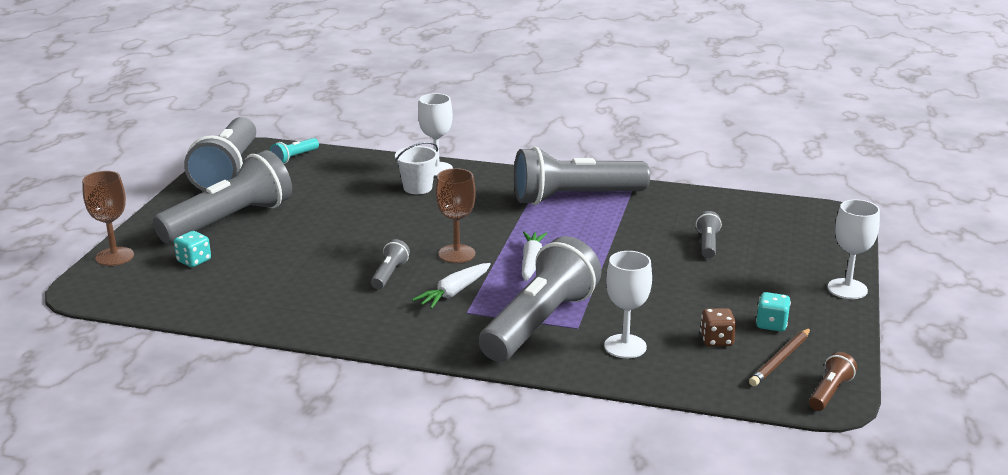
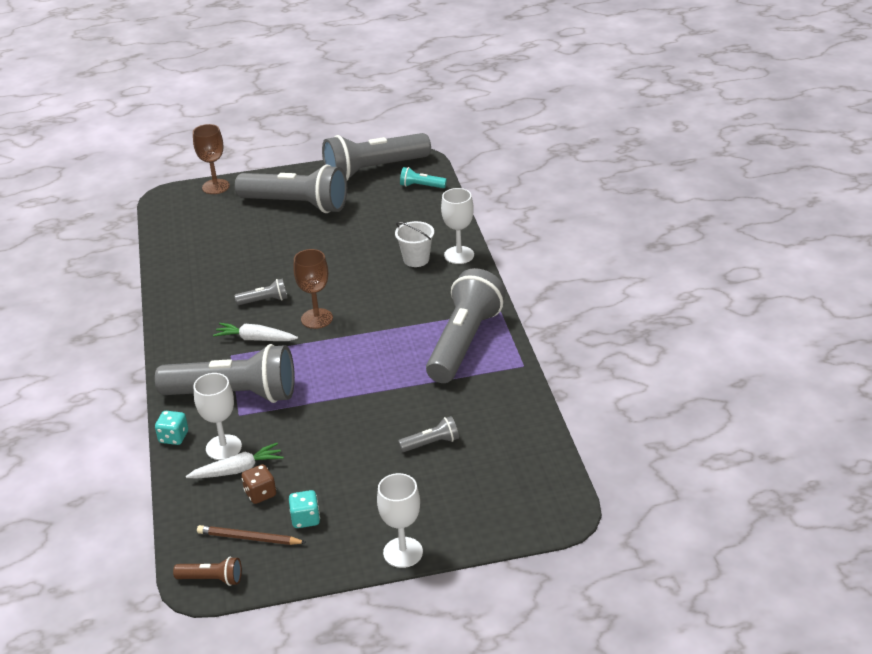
camera: 65 degrees right, 10 degrees up
(194, 261) = (229, 217): turquoise dice -> turquoise dice (174, 437)
(531, 262) = (328, 358): white carrot -> white carrot (238, 470)
(574, 198) = (464, 342): grey flashlight -> grey flashlight turned 60 degrees clockwise

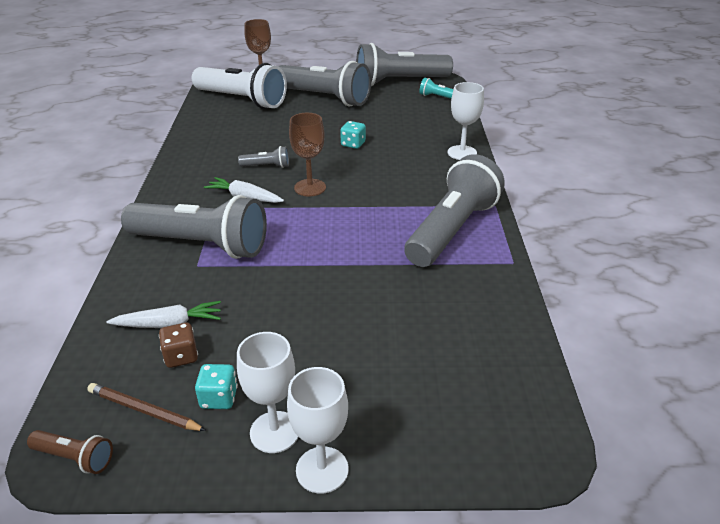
camera: 10 degrees right, 0 degrees up
(174, 437) = (121, 277): turquoise dice -> turquoise dice (353, 144)
(205, 221) = (242, 100): none -> white flashlight
(223, 447) = (166, 297): white goblet -> white goblet (275, 432)
(416, 259) = (420, 151): white bucket -> none
(431, 443) = (393, 331): grey flashlight -> none

